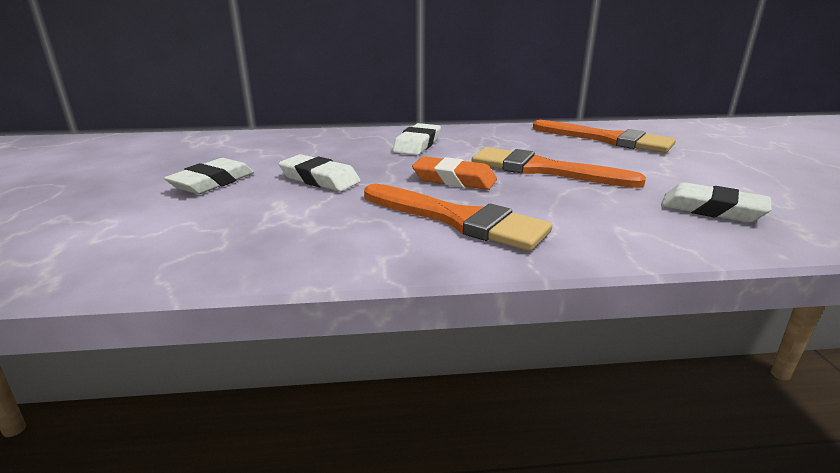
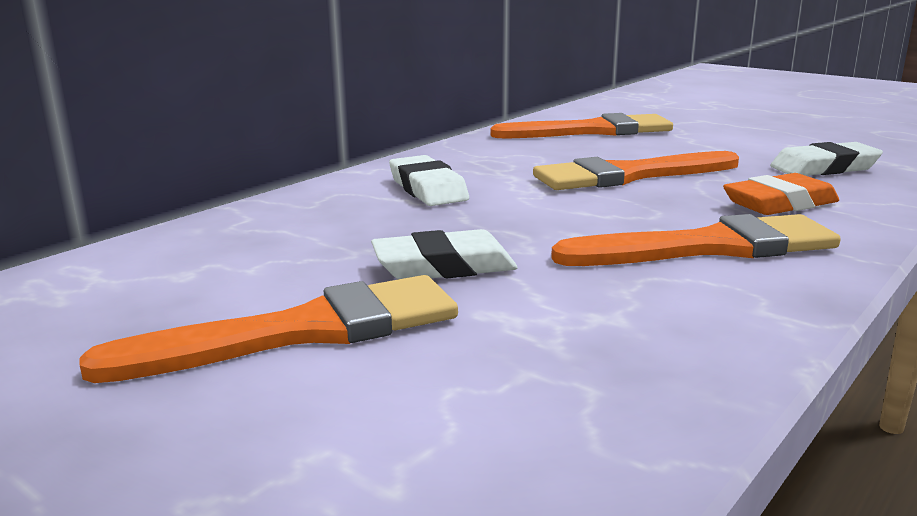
camera: 45 degrees left, 5 degrees down
(212, 182) = (303, 331): white eraser -> orange brush
(454, 179) = (586, 212): orange eraser -> orange eraser (779, 203)

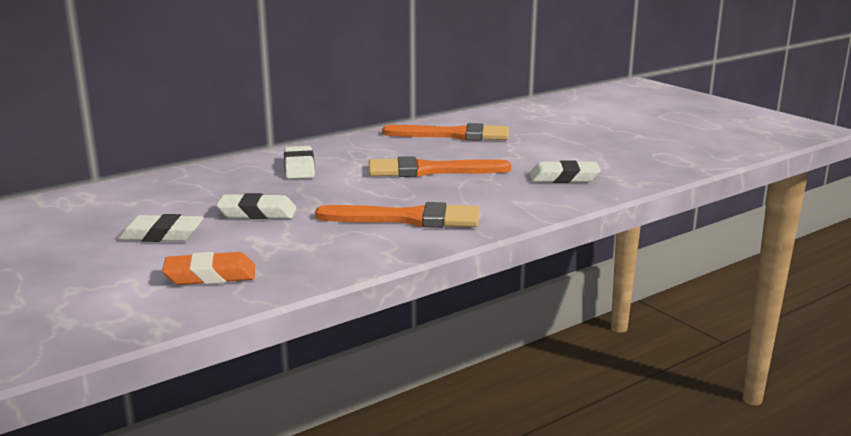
camera: 15 degrees right, 0 degrees up
(303, 331) = (162, 235): orange brush -> white eraser
(779, 203) = (492, 198): orange eraser -> orange eraser (210, 275)

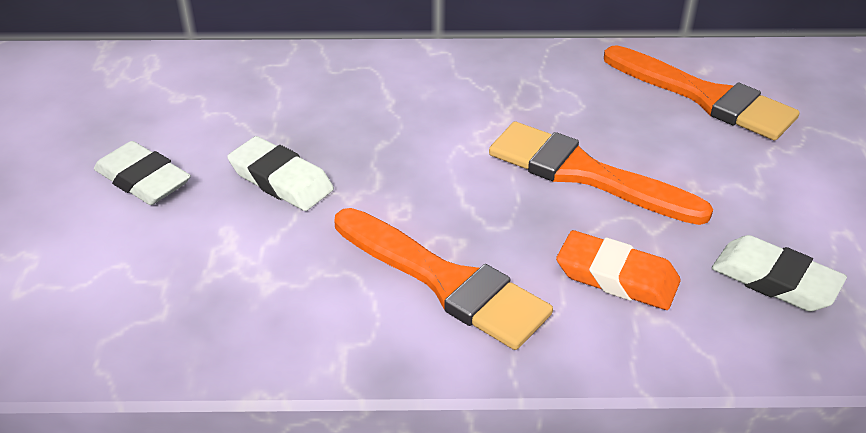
camera: 35 degrees right, 20 degrees up
(210, 275) = (108, 292): orange eraser -> orange eraser (617, 277)
(299, 167) = (423, 97): white eraser -> none

